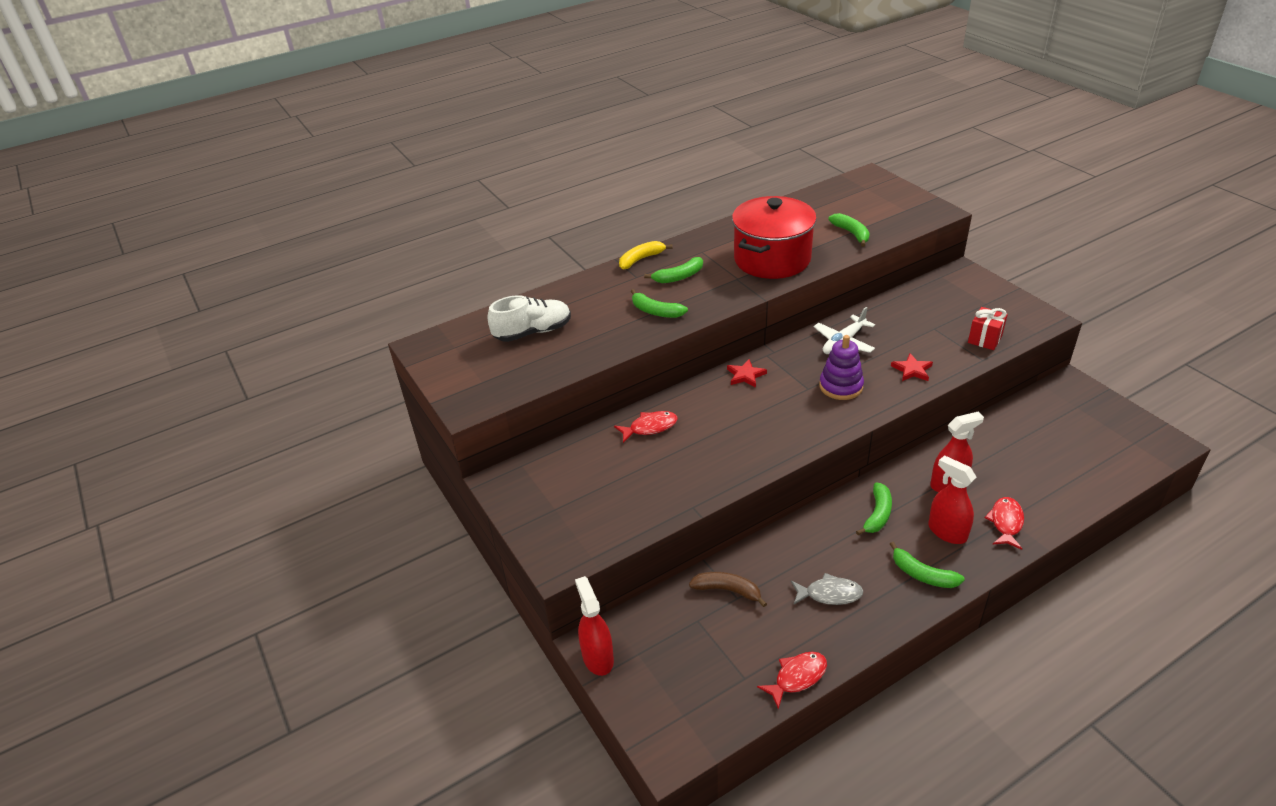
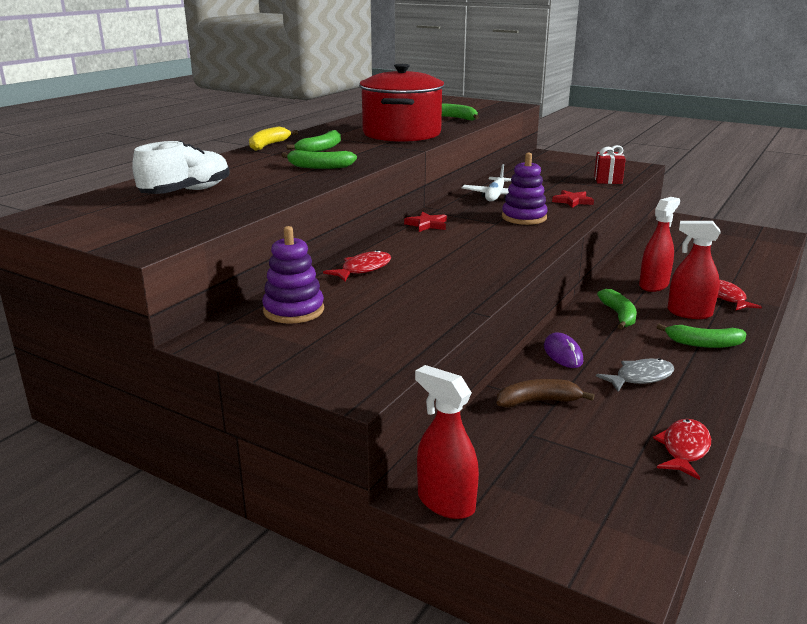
camera: 30 degrees left, 15 degrees down
(569, 465) = (293, 310): none -> purple stacking toy
(788, 546) = (562, 354): none -> purple mouse

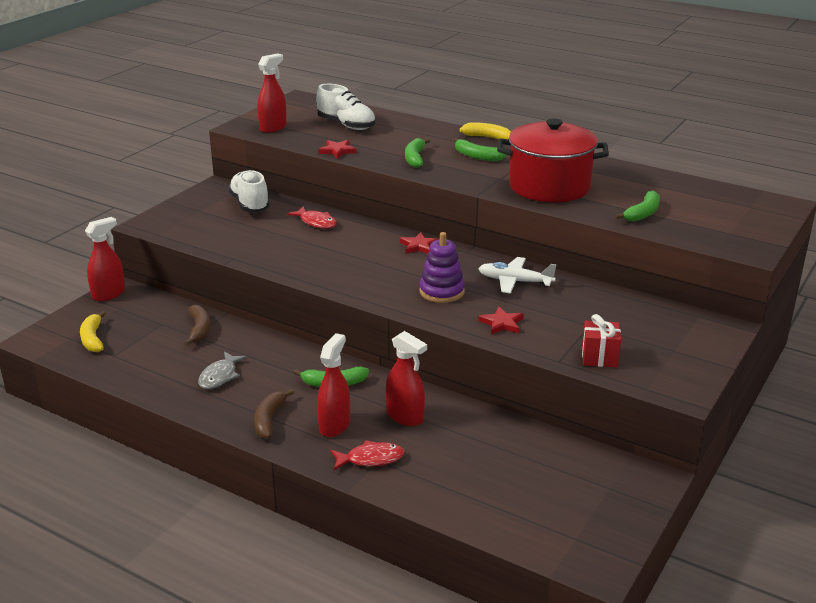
camera: 90 degrees right, 5 degrees up
(166, 226) = (273, 127): none -> red spray bottle
(282, 194) = (337, 151): none -> red star
(293, 310) = (250, 204): purple stacking toy -> white shoe
(562, 354) = (265, 346): purple mouse -> none
(595, 495) = (93, 339): none -> yellow banana
(640, 377) = (220, 376): grey fish -> grey fish turned 45 degrees clockwise
(684, 449) = (123, 378): red fish -> none
(704, 344) = (269, 420): green banana -> brown banana

